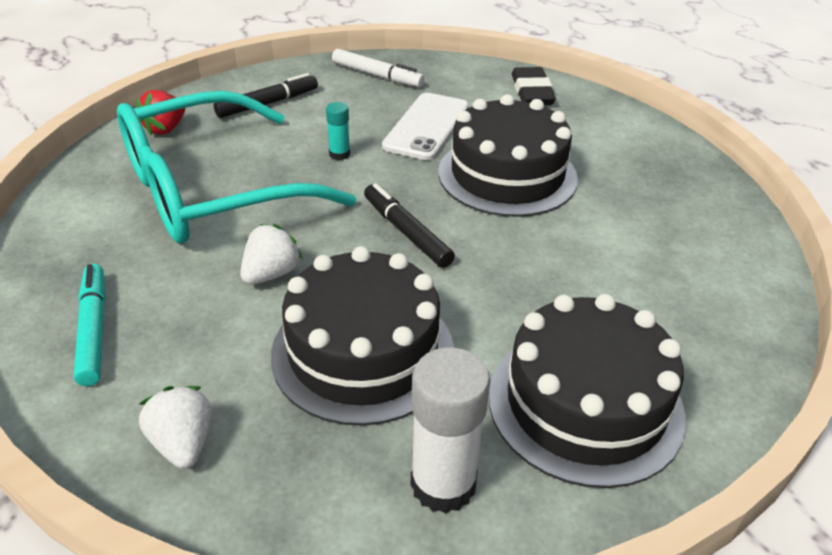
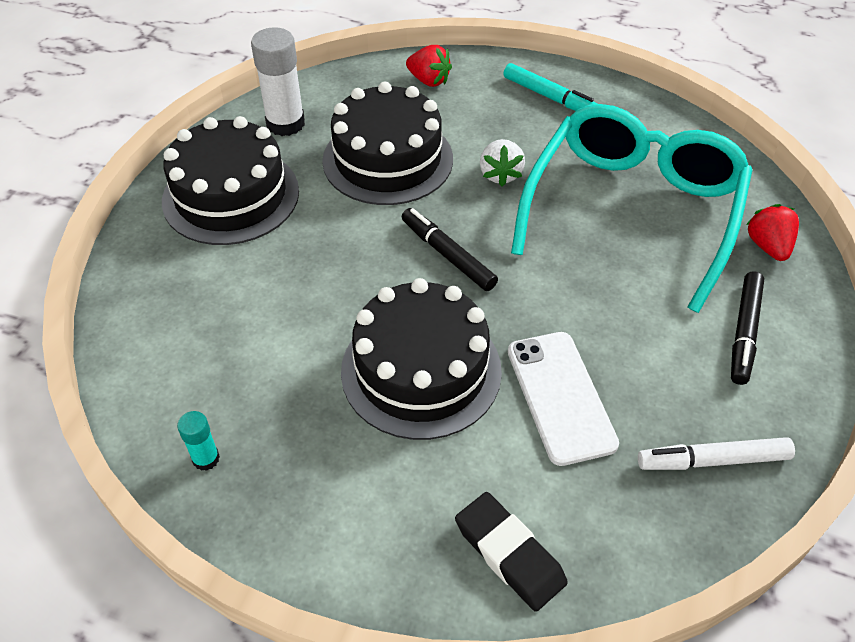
camera: 145 degrees right, 10 degrees up
(183, 443) = (429, 80): white strawberry -> red strawberry
(339, 154) = (592, 305): turquoise glue stick -> turquoise glue stick (206, 458)
(406, 232) = (447, 255): black marker -> black marker turned 150 degrees counterclockwise

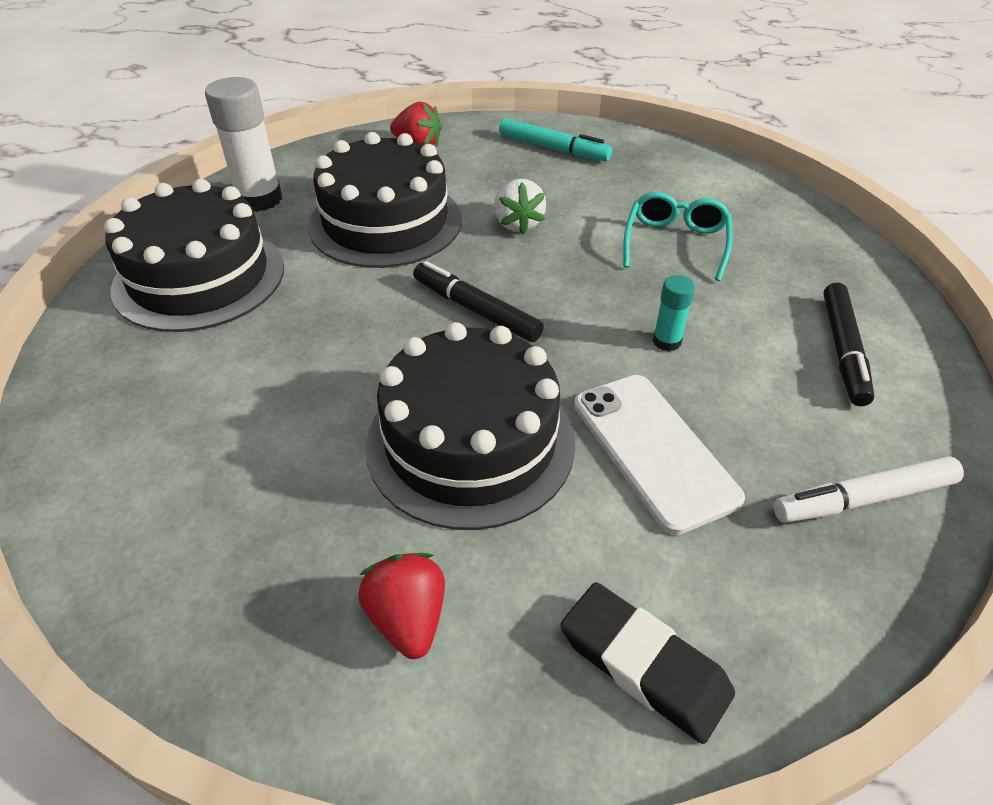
camera: 10 degrees left, 5 degrees down
(206, 458) = (189, 599): turquoise glue stick -> turquoise glue stick (666, 341)
(633, 211) = (675, 243): turquoise glasses -> turquoise glasses, size x0.44
(768, 246) = (833, 261): red strawberry -> red strawberry (408, 619)

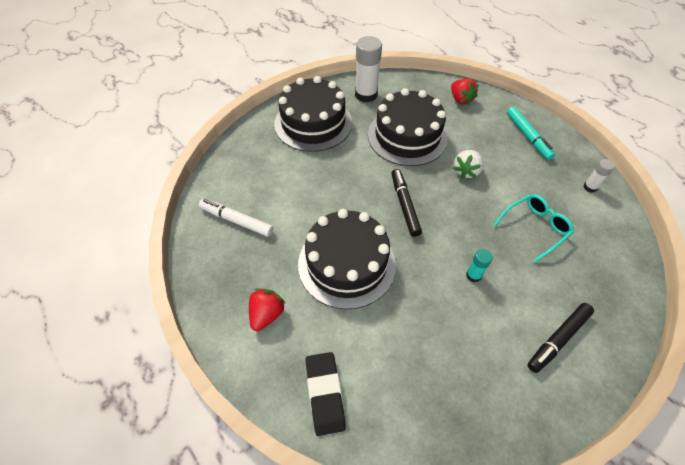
camera: 40 degrees right, 10 degrees up
(654, 450) = (414, 319): white phone -> none
(685, 168) = (590, 187): none -> white glue stick
(863, 499) = (482, 409): white marker -> white marker (236, 221)

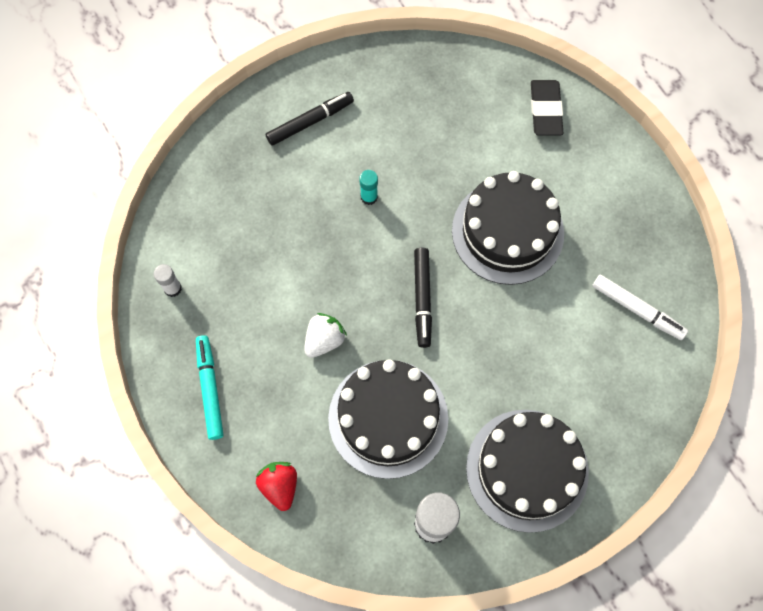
camera: 170 degrees left, 15 degrees up
(267, 314) = (599, 189): red strawberry -> none
(534, 228) = (273, 242): turquoise glasses -> none

